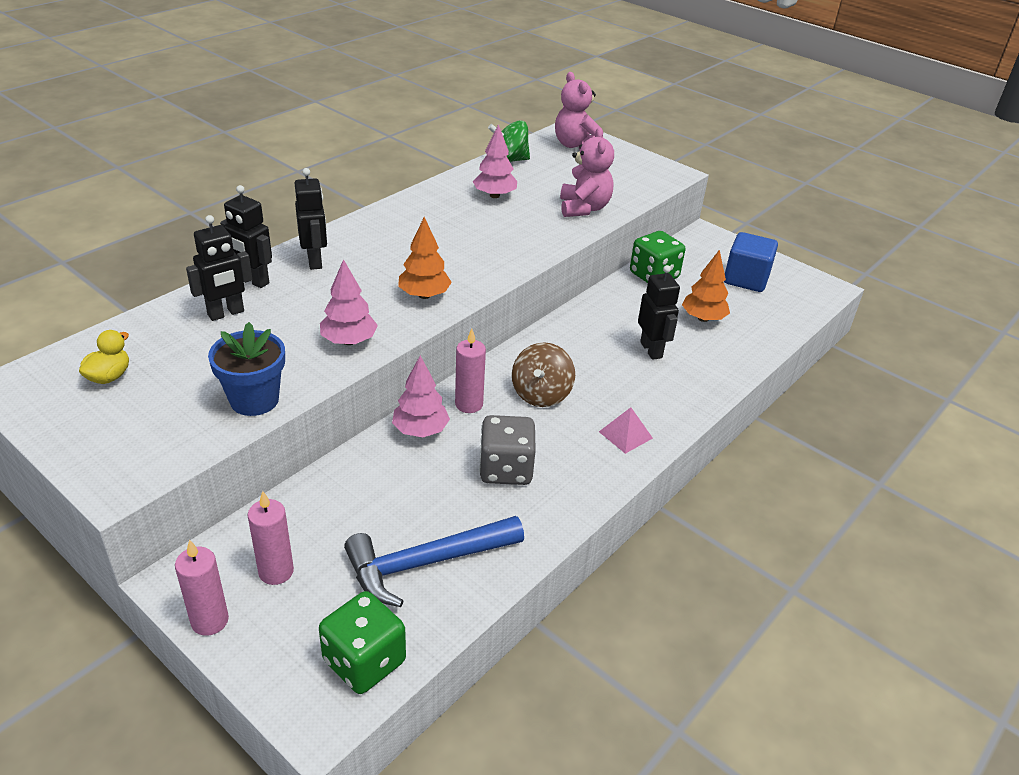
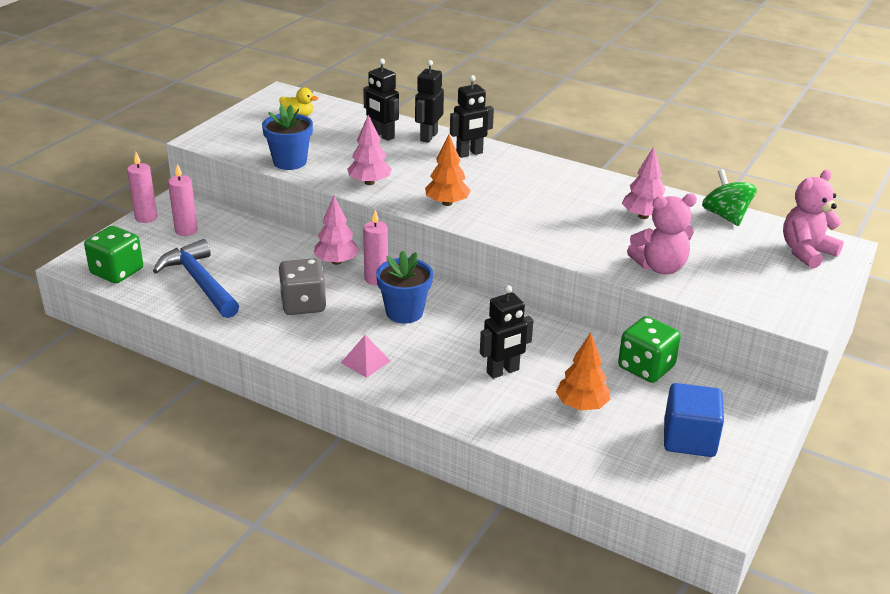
camera: 80 degrees right, 5 degrees down
(541, 394) = (404, 312): brown spinning top -> blue flower pot

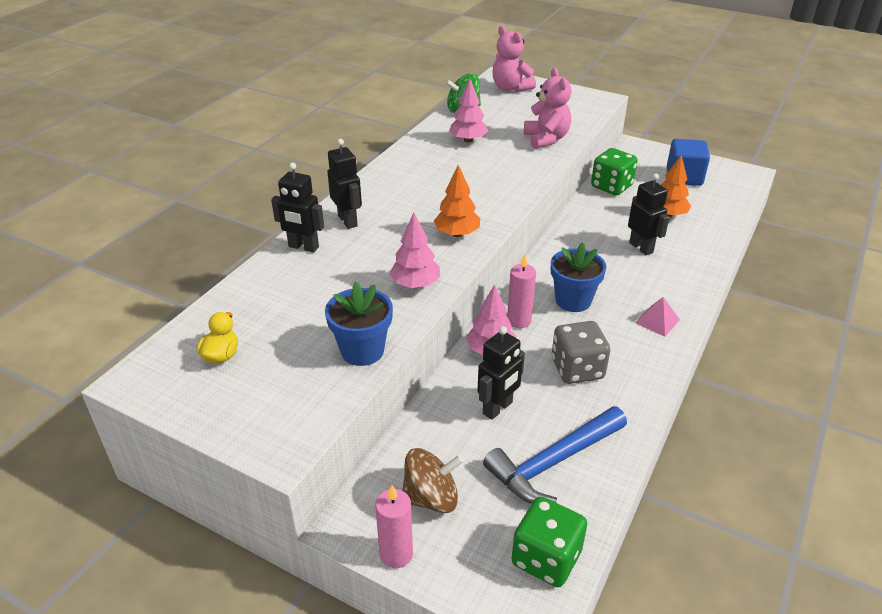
camera: 90 degrees left, 5 degrees up
(186, 230) = (431, 498): pink candle -> brown spinning top
(382, 135) = (295, 280): black robot -> black robot (498, 408)

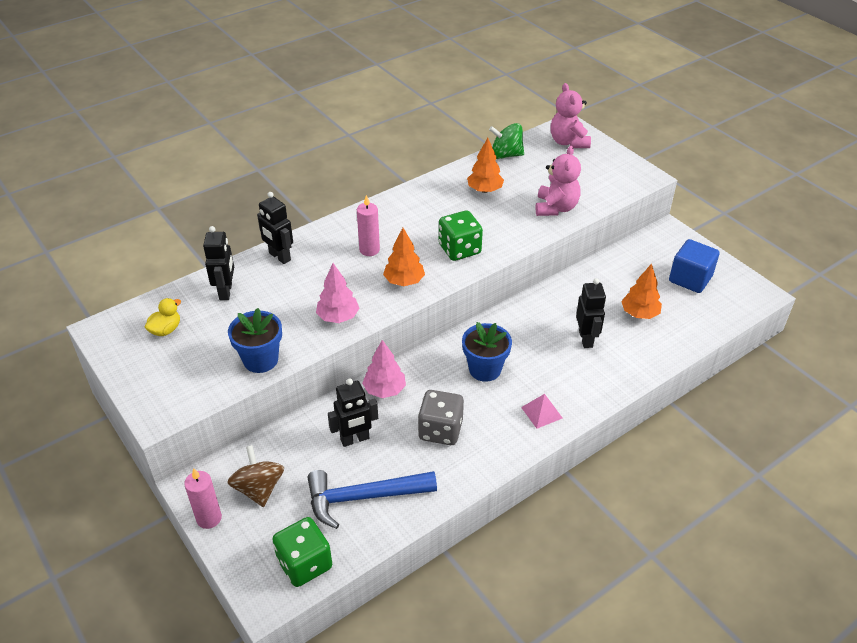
camera: 25 degrees right, 5 degrees up
(348, 221) = (328, 242): black robot -> black robot (226, 291)
(431, 498) = (259, 488): brown spinning top -> brown spinning top turned 120 degrees counterclockwise
(468, 140) = (485, 190): pink tree -> orange tree
(519, 320) = (426, 372): pink candle -> pink candle (369, 250)
(611, 186) = (610, 268): green dice -> green dice (459, 249)

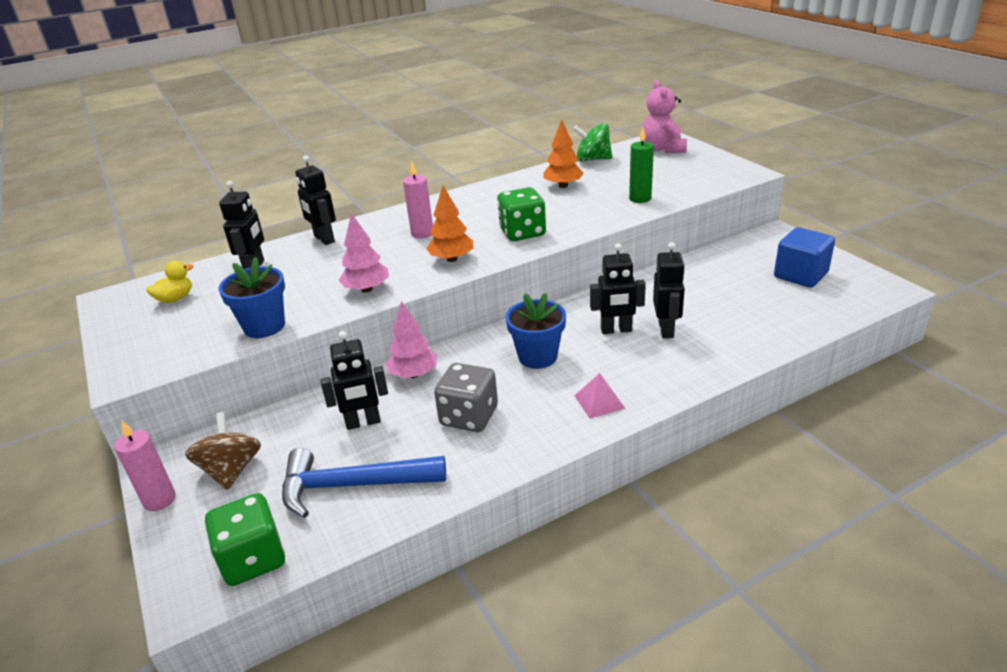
camera: 10 degrees right, 10 degrees down
(545, 340) = (616, 330): none -> black robot
(556, 208) = (640, 198): pink teddy bear -> green candle
(639, 314) = (735, 306): orange tree -> none

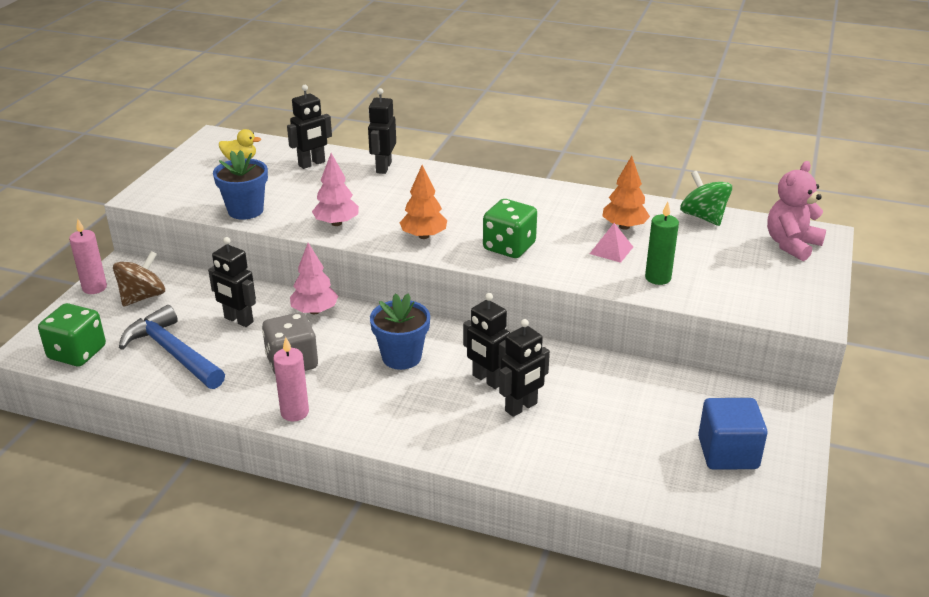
camera: 45 degrees right, 0 degrees up
(422, 233) = (446, 203): pink candle -> pink candle (294, 412)
(599, 402) = (376, 417): pink pyramid -> pink pyramid (611, 250)

